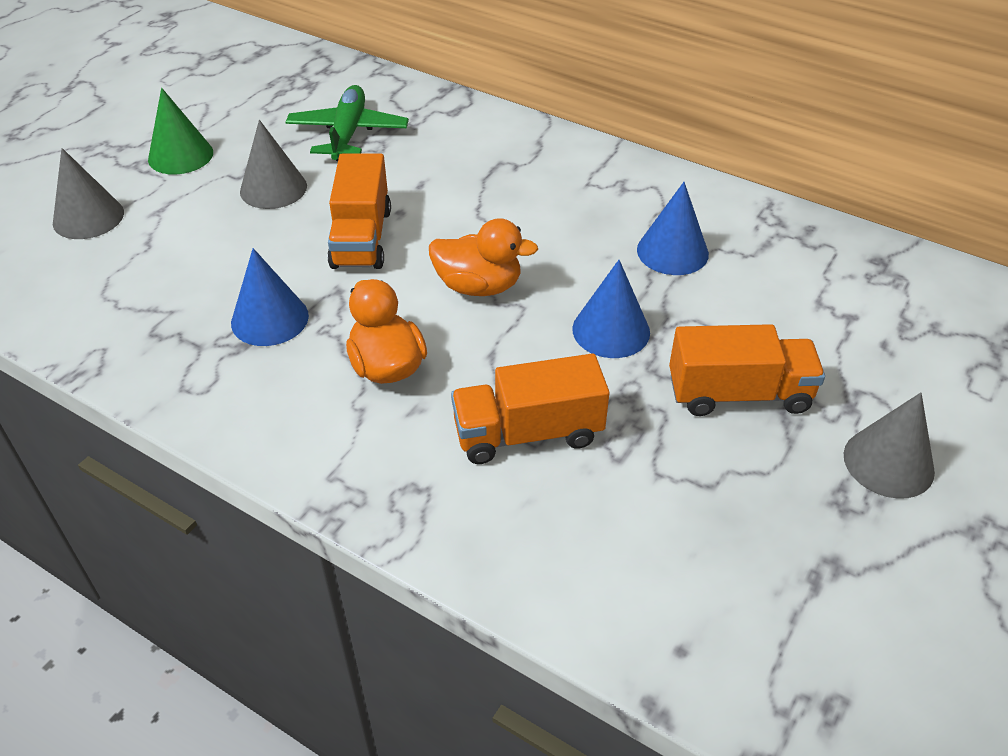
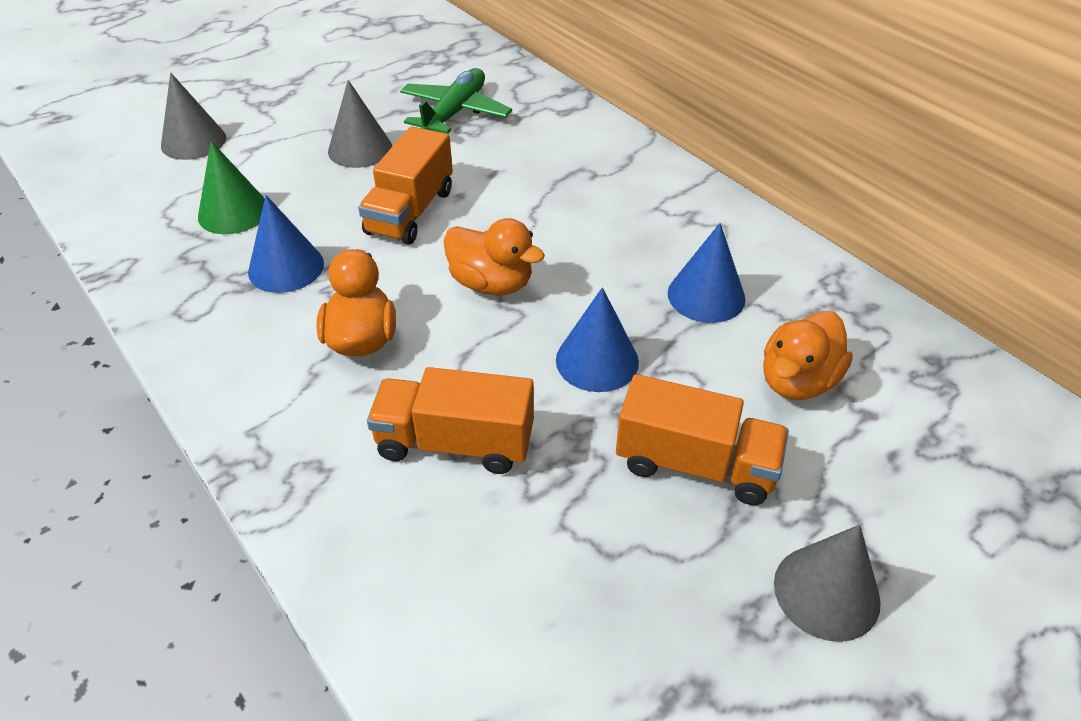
camera: 20 degrees right, 0 degrees up
(180, 155) = (300, 104): green cone -> green cone (233, 212)
(783, 304) = (797, 381): none -> orange duck

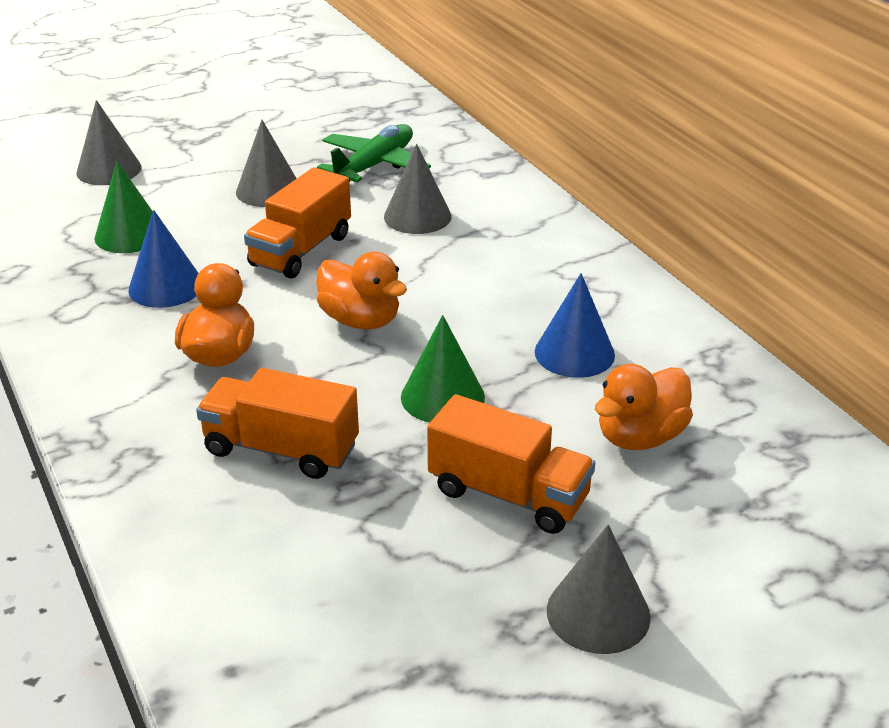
camera: 10 degrees right, 10 degrees down
(512, 163) = (417, 216): none -> grey cone
(597, 360) = (442, 397): blue cone -> green cone

